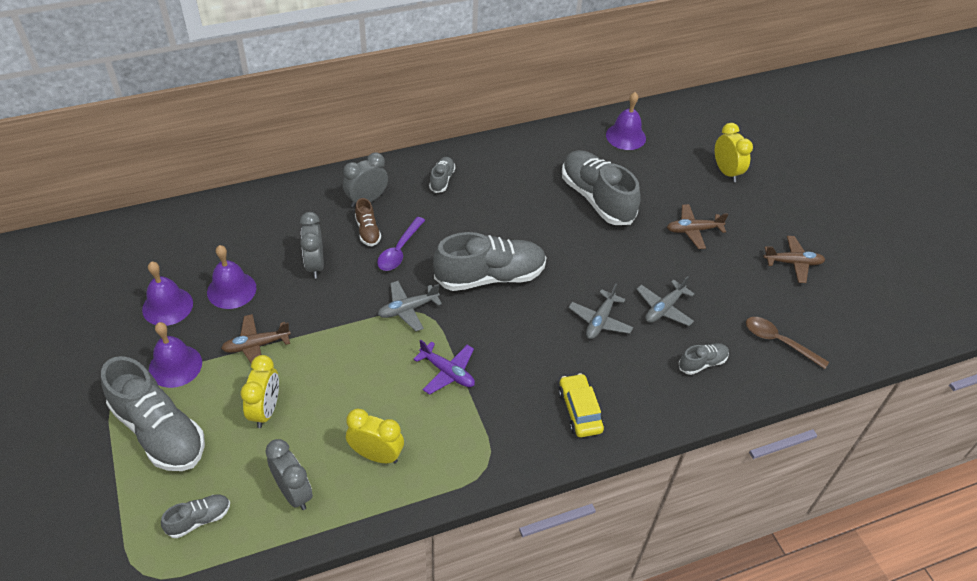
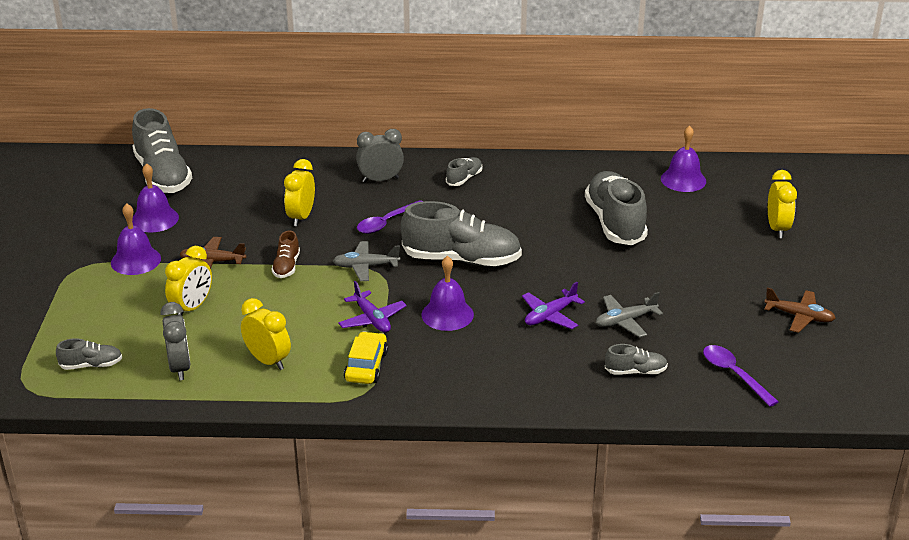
camera: 25 degrees right, 15 degrees down
(159, 431) = (95, 300): grey shoe -> grey shoe (163, 176)
(231, 290) = (216, 219): purple bell -> purple bell (447, 314)
(315, 265) = (301, 217): grey clock -> yellow clock
(367, 231) = (366, 203): brown shoe -> brown shoe (286, 266)
(579, 411) = (481, 376): yellow car -> yellow car (366, 366)
(600, 321) = (550, 316): grey plane -> purple plane
(693, 230) = (703, 268): brown plane -> none
(778, 342) = (734, 374): brown spoon -> purple spoon

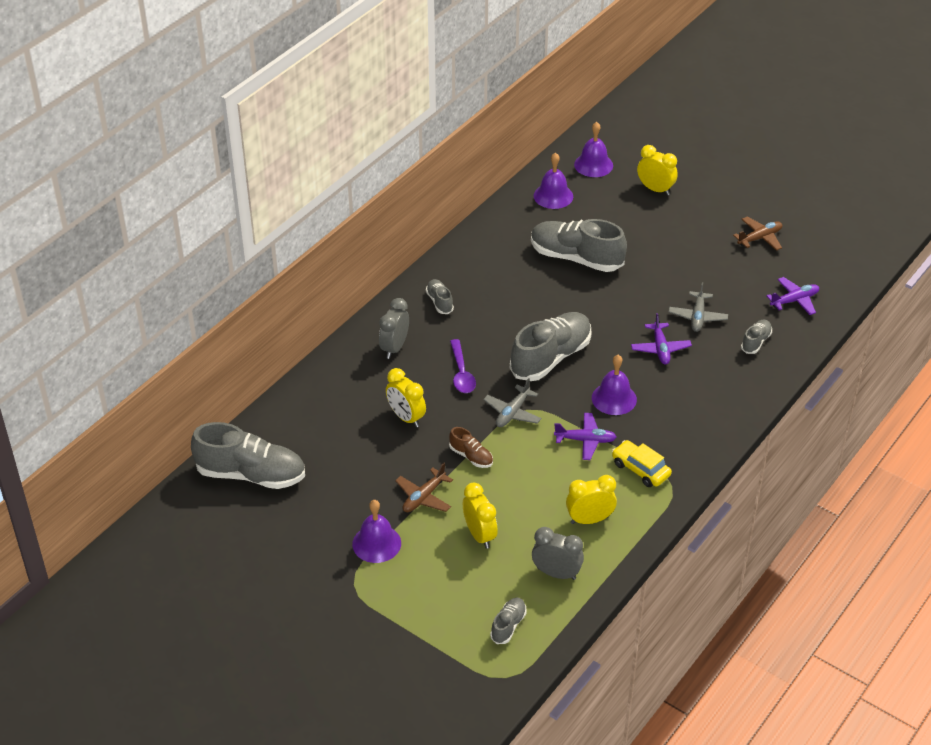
camera: 55 degrees left, 10 degrees up
(154, 219) = (321, 507): purple bell -> purple bell (593, 165)
(734, 374) = (794, 300): purple spoon -> purple plane

